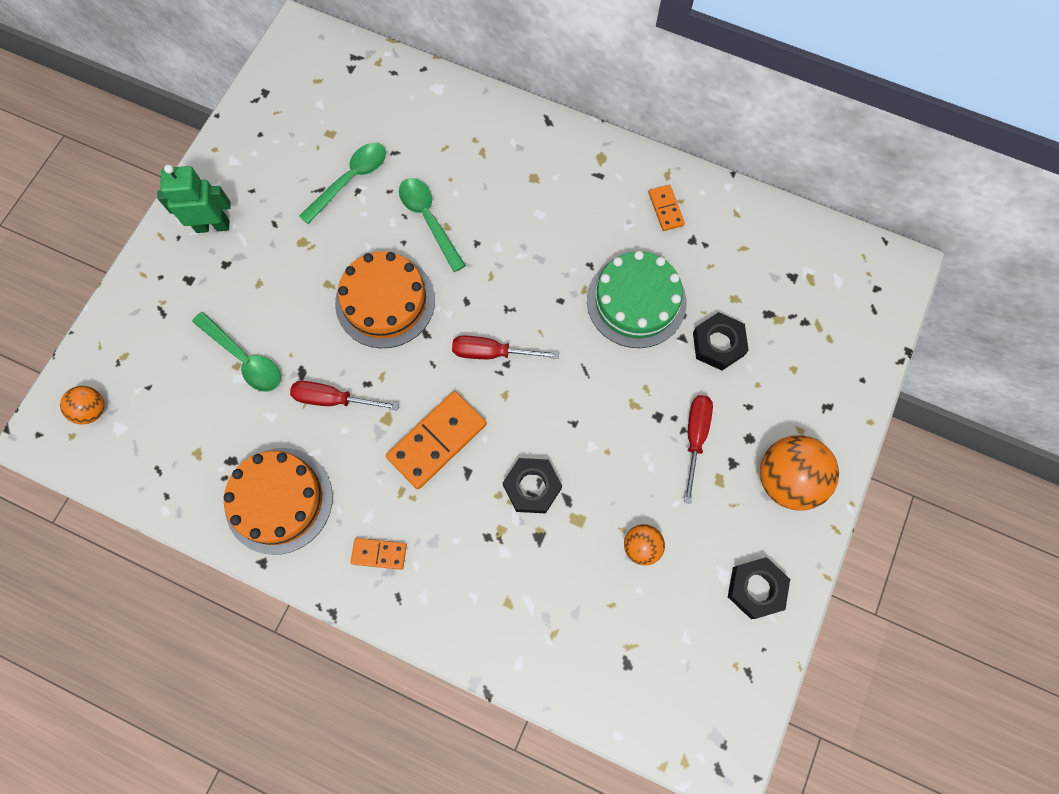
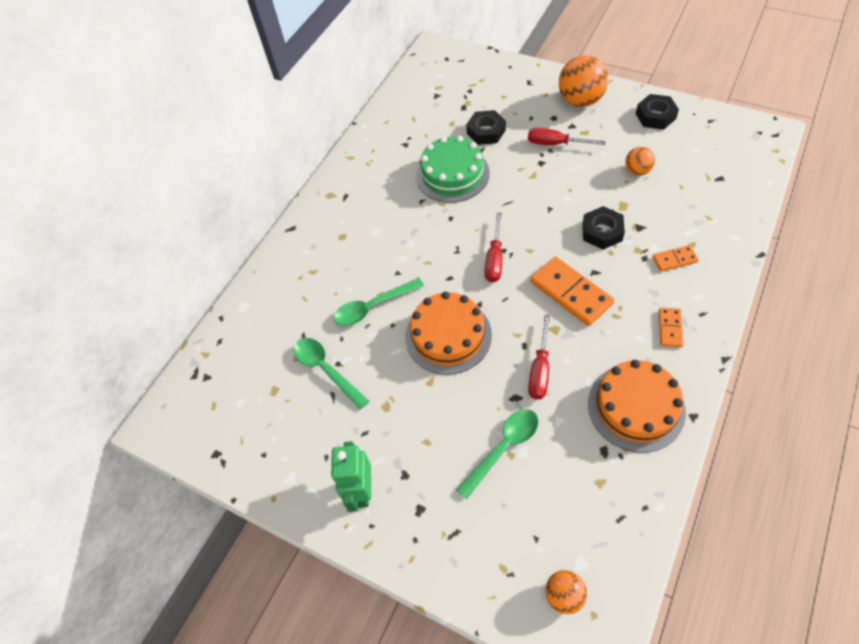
camera: 80 degrees left, 15 degrees down
(665, 209) = (378, 158): orange domino -> orange domino (674, 260)

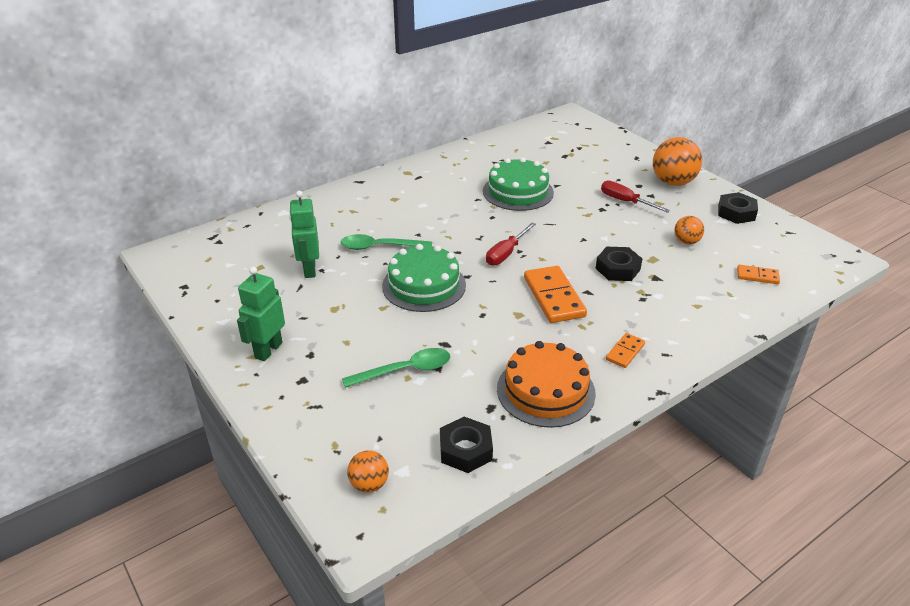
camera: 20 degrees right, 20 degrees down
(326, 369) = (309, 269): green spoon -> green robot
(448, 335) = (424, 285): orange cake -> green cake
(486, 132) = (570, 176): black nut -> black nut (465, 450)
(540, 370) = (481, 334): red screwdriver -> none
(674, 260) = (670, 309): orange domino -> orange domino (757, 276)

